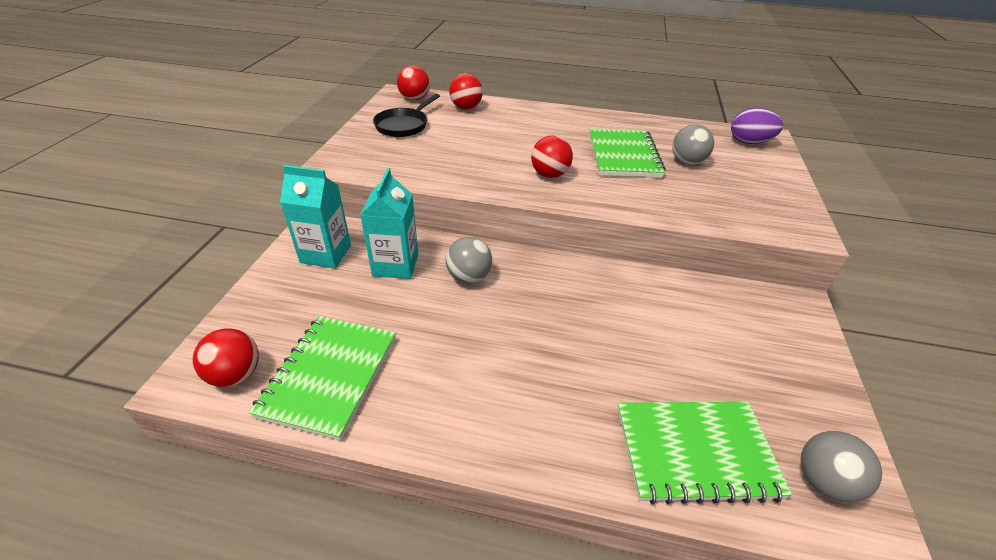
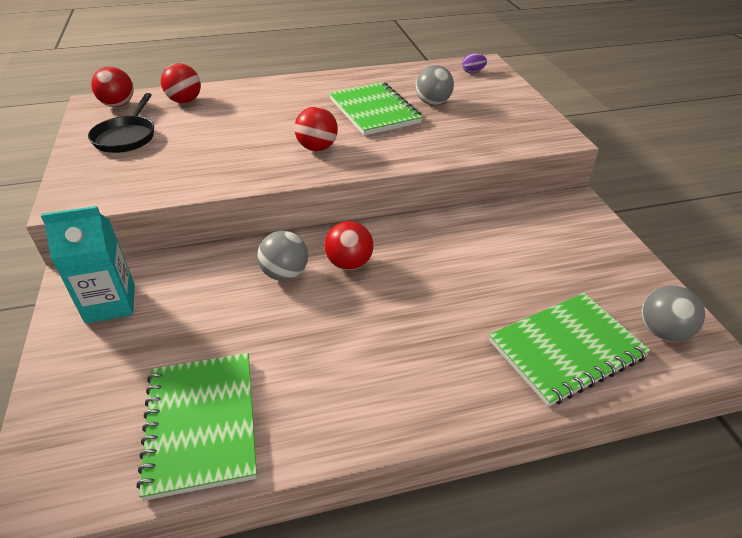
camera: 25 degrees left, 0 degrees up
(236, 375) = (90, 468): red ball -> red ball (349, 263)
(395, 265) = (200, 288): turquoise carton -> none
(749, 142) = (473, 72): purple egg -> purple egg, size x0.57

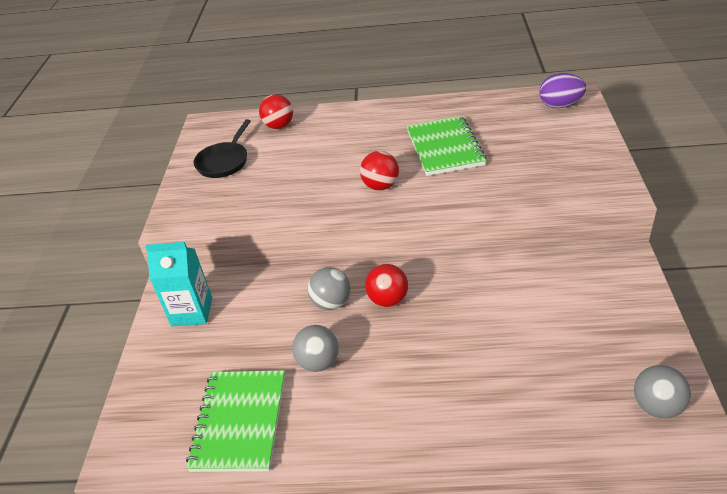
camera: 20 degrees right, 0 degrees up
(118, 105) = (223, 126): red ball -> none
(433, 103) = (505, 142): grey ball -> grey ball (318, 362)
(473, 72) = (560, 105): purple egg -> purple egg, size x1.75
(566, 349) = (555, 408): green notebook -> none

